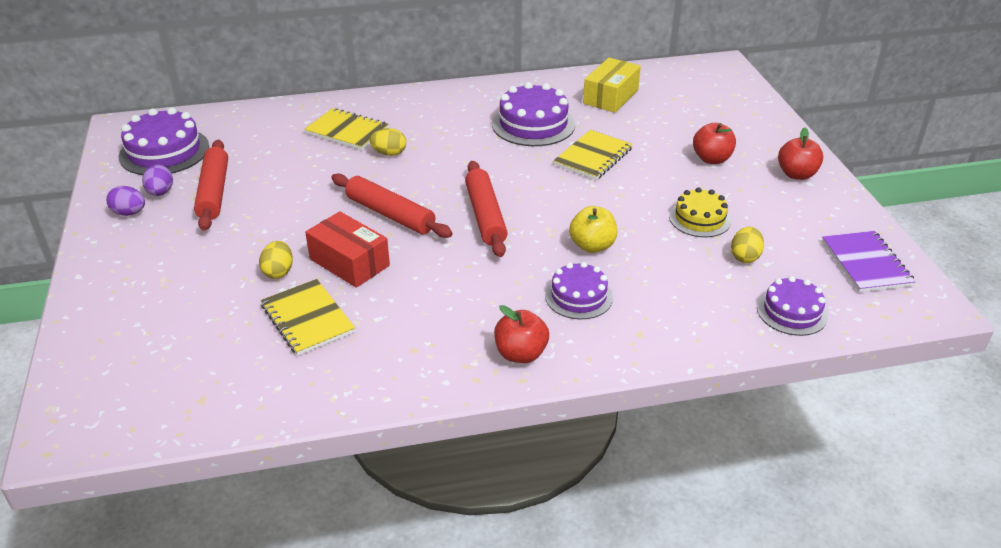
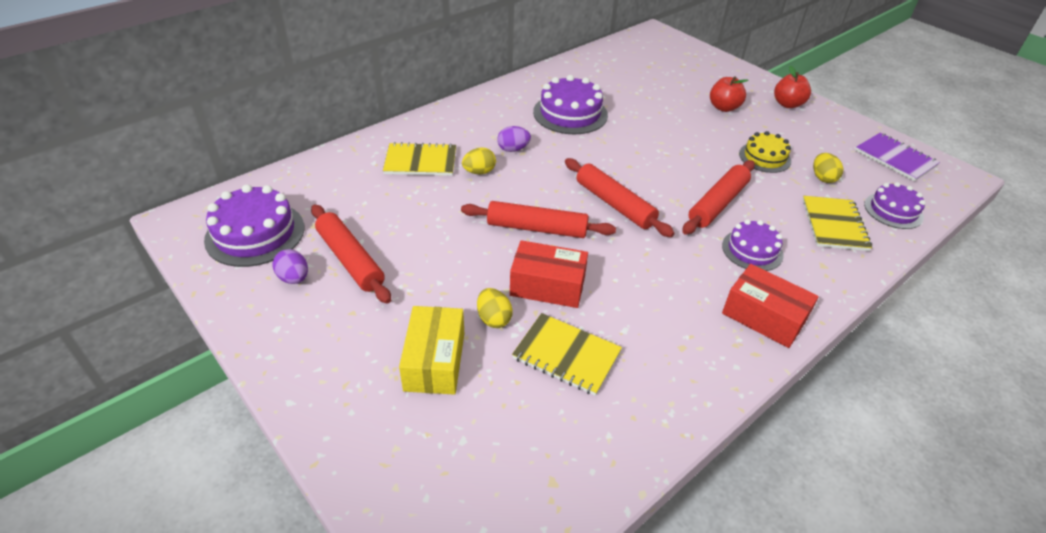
camera: 30 degrees left, 5 degrees up
(129, 213) = (280, 311): purple egg -> purple egg (513, 149)
(521, 354) = (764, 316): red apple -> red box
(592, 246) = (717, 204): yellow apple -> red rolling pin
(593, 157) = (642, 129): yellow notebook -> yellow notebook (834, 225)
(610, 97) = (604, 76): yellow box -> yellow box (434, 361)

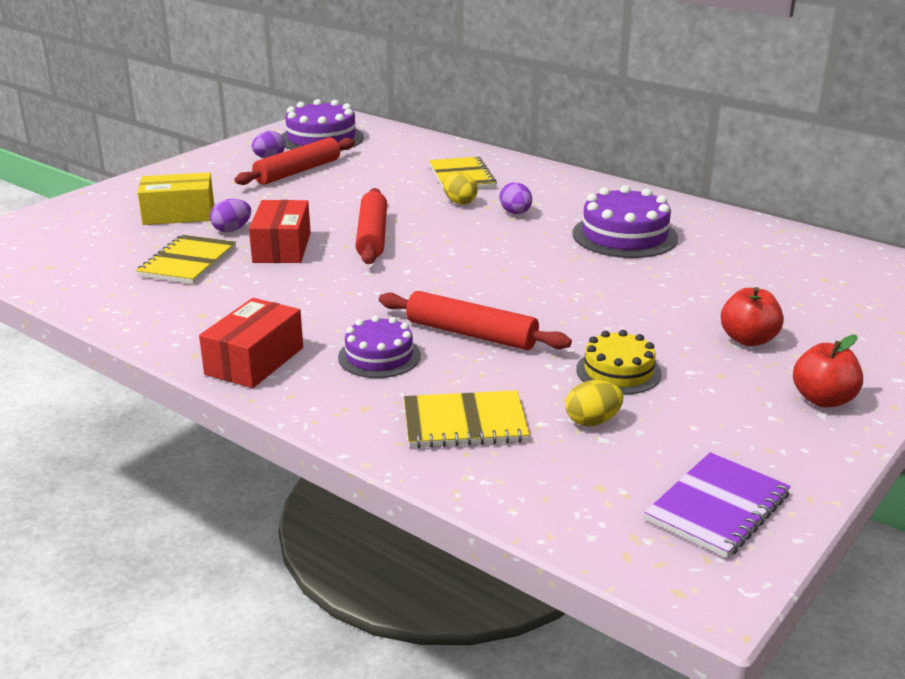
camera: 80 degrees right, 15 degrees down
(494, 319) = (232, 230): yellow egg -> purple egg
(614, 204) = (436, 271): red rolling pin -> none
(893, 210) = (534, 485): purple cake -> none

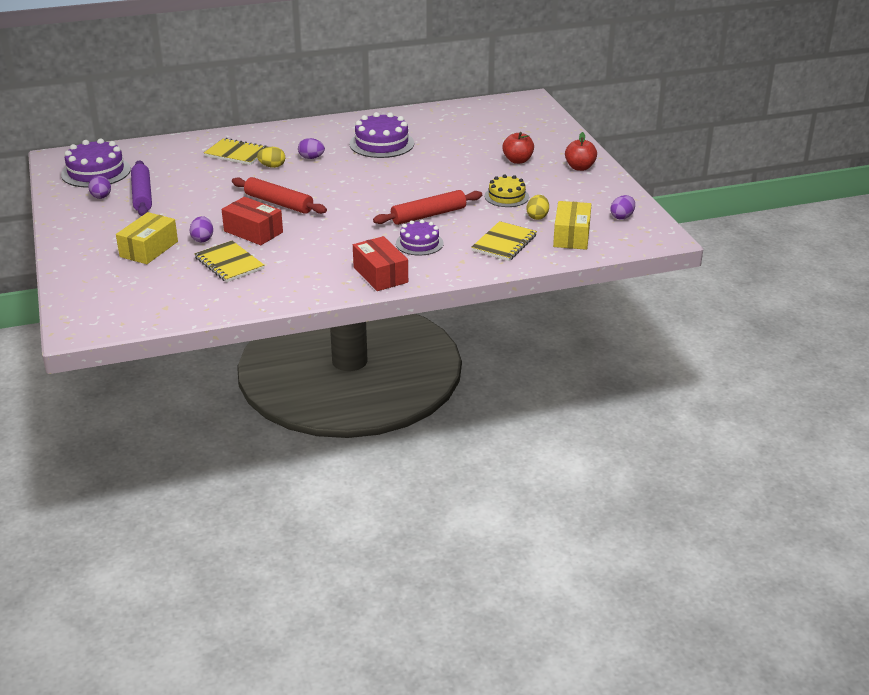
camera: 55 degrees left, 5 degrees up
(298, 171) = (142, 195): red rolling pin -> purple rolling pin
(572, 478) = (571, 236): none -> yellow box
(718, 507) = (622, 217): purple notebook -> purple egg

